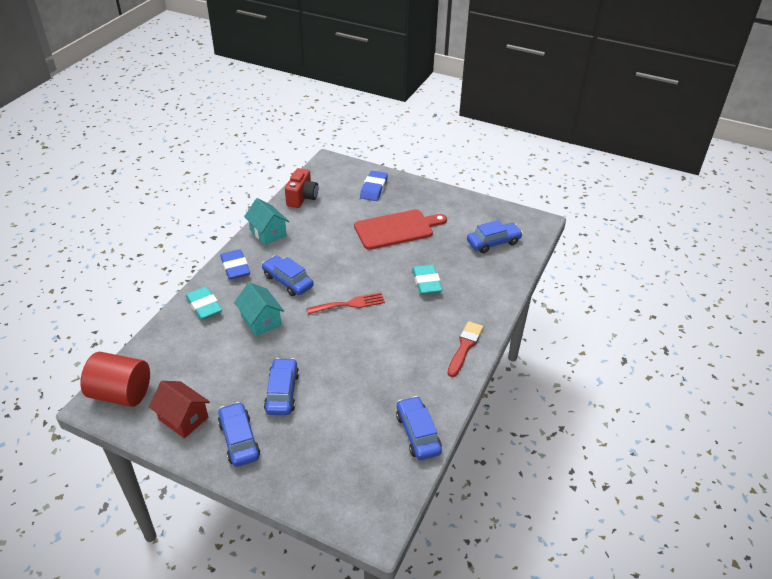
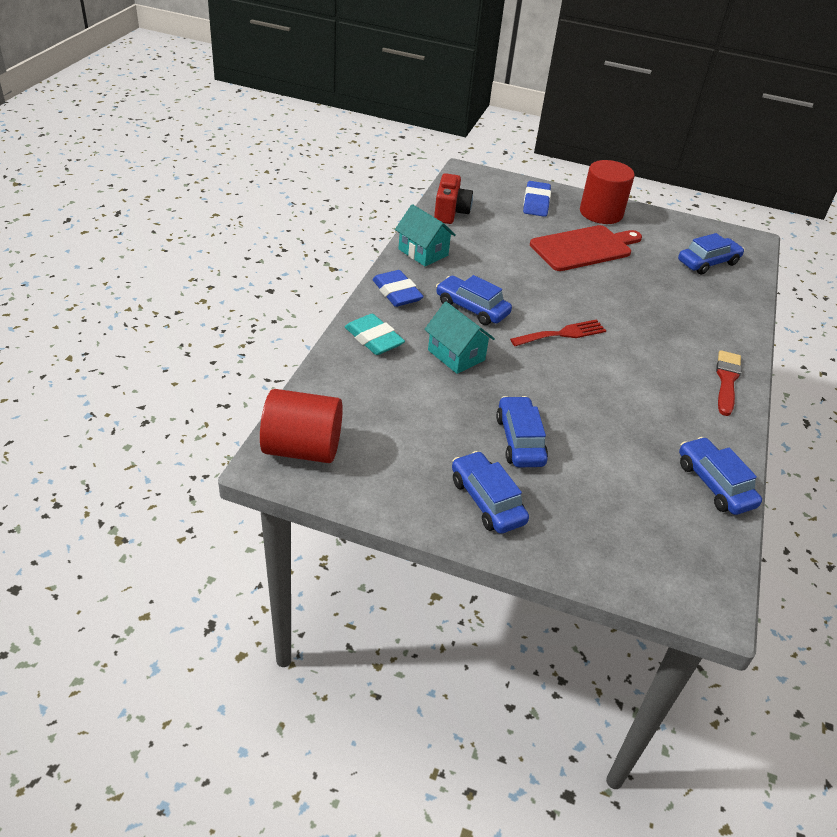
camera: 10 degrees left, 0 degrees up
(183, 418) = (400, 477): red house -> none
(423, 197) = (601, 213): none -> red cylinder
(426, 282) = (647, 308): turquoise eraser -> none

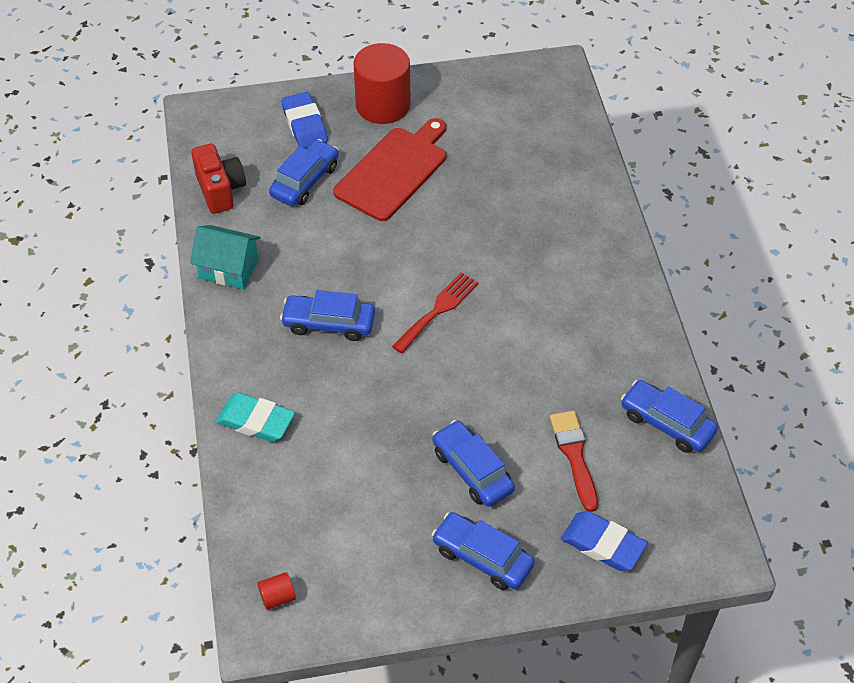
camera: 25 degrees left, 10 degrees up
(302, 448) = (277, 597): red cylinder -> red cylinder, size x0.41
(397, 293) = (238, 344): blue eraser -> blue eraser (603, 544)
(456, 355) = (351, 397): turquoise house -> none
(708, 263) = (529, 127): blue car -> blue car (305, 181)
(727, 380) = (621, 287): red brush -> red brush (574, 456)

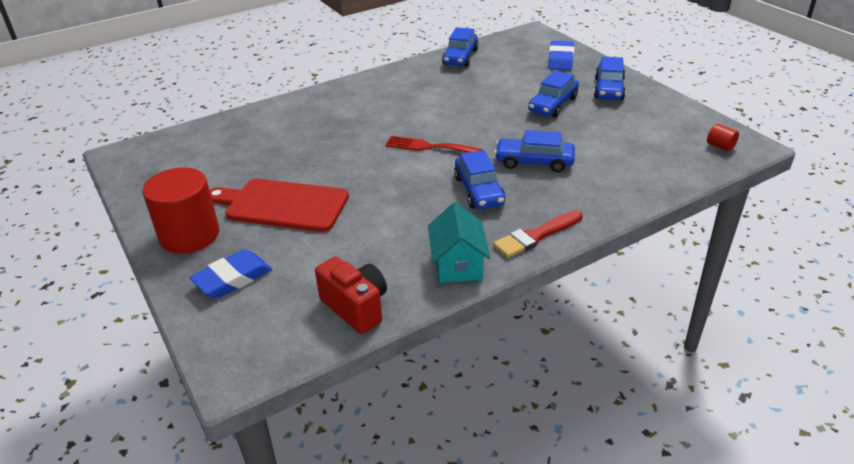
camera: 110 degrees left, 15 degrees down
(220, 190) = (356, 307): red camera -> red camera turned 90 degrees clockwise
(256, 421) = (601, 197): turquoise eraser -> none
(305, 181) = (317, 253): blue car -> blue car (534, 162)
(574, 456) = (509, 77): red brush -> red brush (536, 236)

